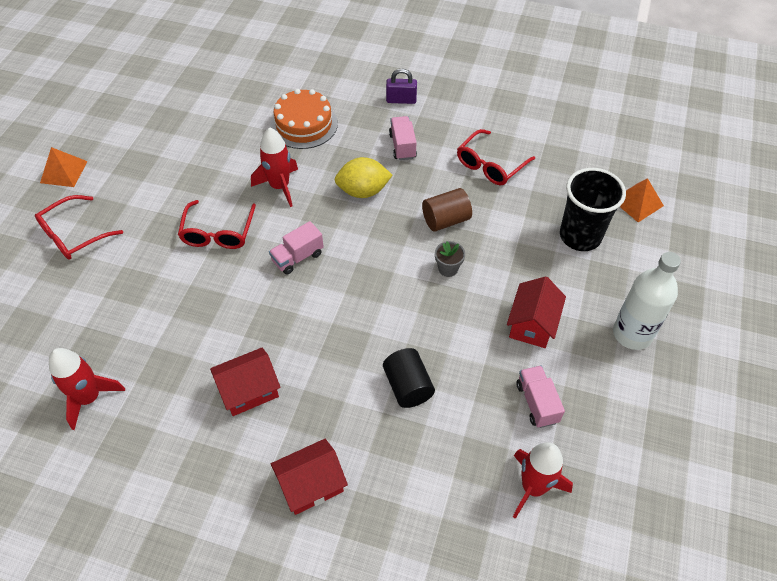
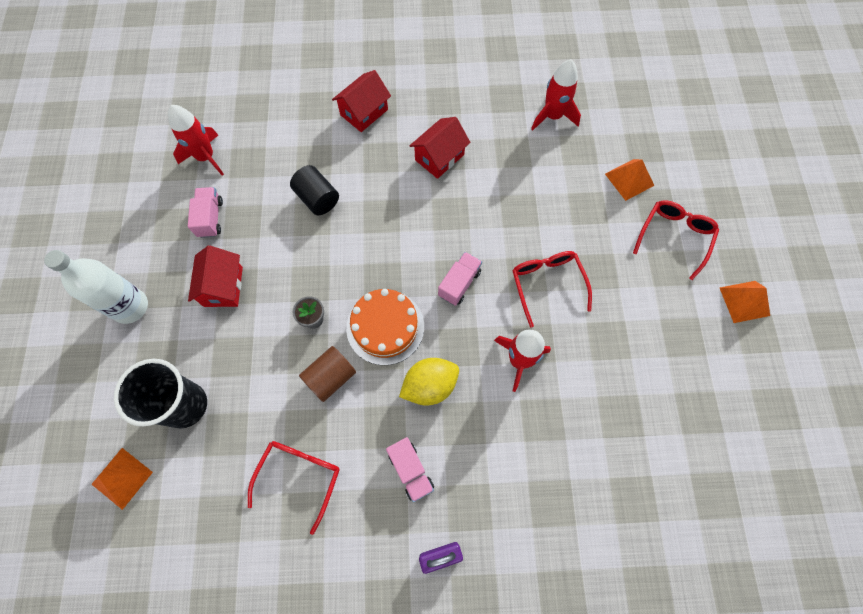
camera: 160 degrees right, 15 degrees up
(67, 299) = (629, 179): none -> orange pyramid
(304, 124) = (540, 463): orange cake -> orange cake (385, 327)
(537, 403) = (210, 218): pink truck -> pink truck turned 150 degrees counterclockwise

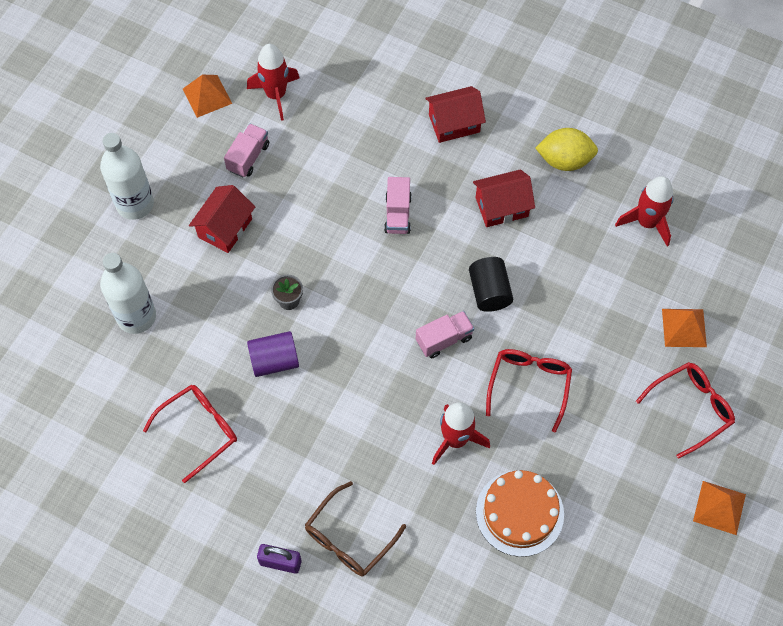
camera: 30 degrees right, 5 degrees down
(122, 478) = (54, 349): orange pyramid -> orange pyramid (207, 96)
(185, 405) = (136, 316): black cup -> white bottle
(317, 198) = (358, 188): black cylinder -> black cylinder (489, 292)
(331, 377) = (274, 361): brown cylinder -> purple cylinder
(385, 327) = (350, 342): orange cake -> orange cake (519, 513)
(410, 470) = (297, 479): pink truck -> pink truck (398, 214)
(430, 385) = (359, 416): yellow lemon -> yellow lemon (564, 160)
(485, 497) = (349, 538): none -> brown glasses

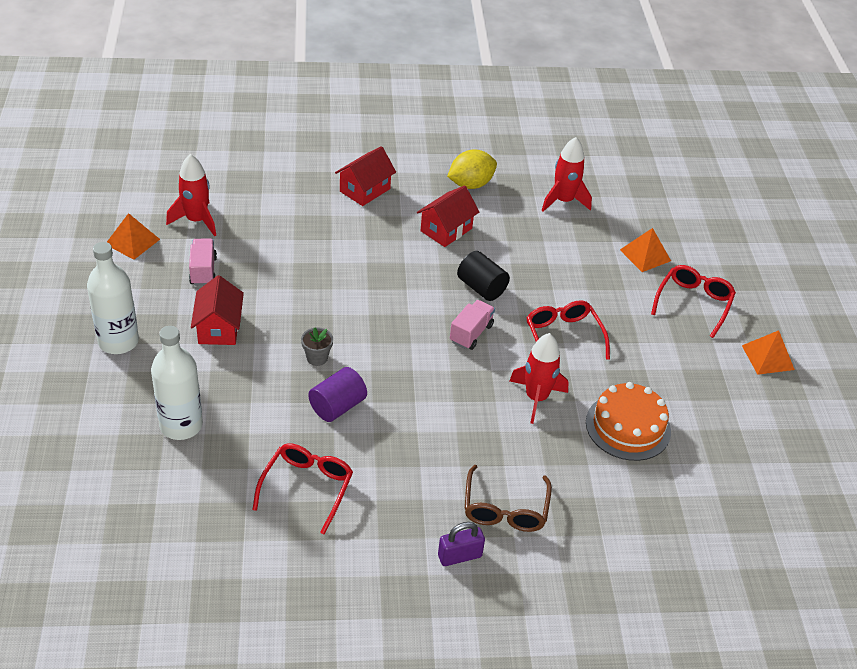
camera: 35 degrees left, 20 degrees down
(398, 214) = (365, 264): pink truck -> none

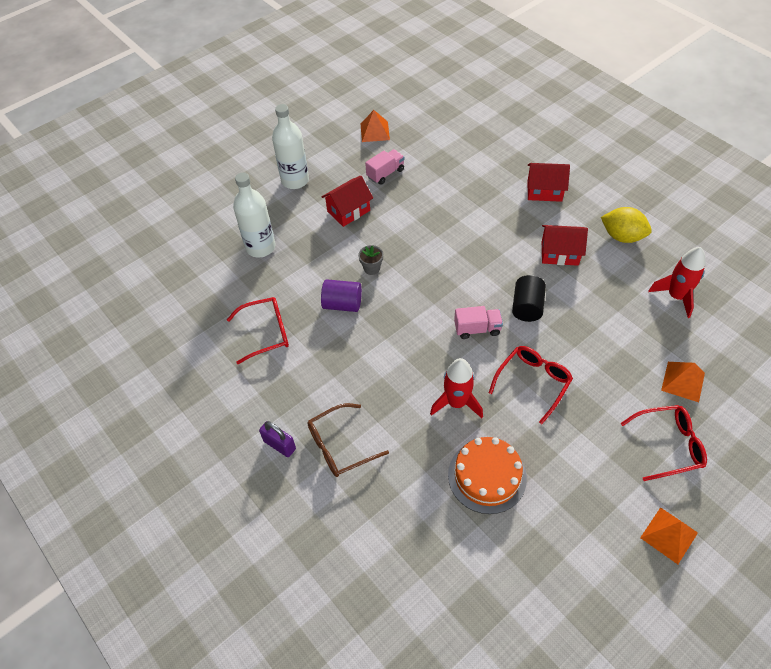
camera: 60 degrees right, 10 degrees up
(196, 220) = (422, 142): red rocket -> none

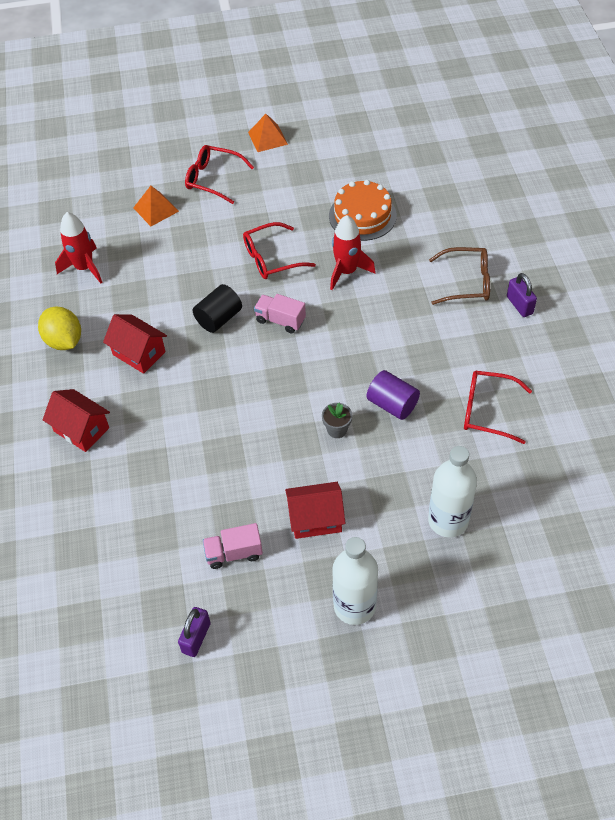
camera: 150 degrees left, 0 degrees up
(375, 131) = (196, 638): orange pyramid -> purple padlock

